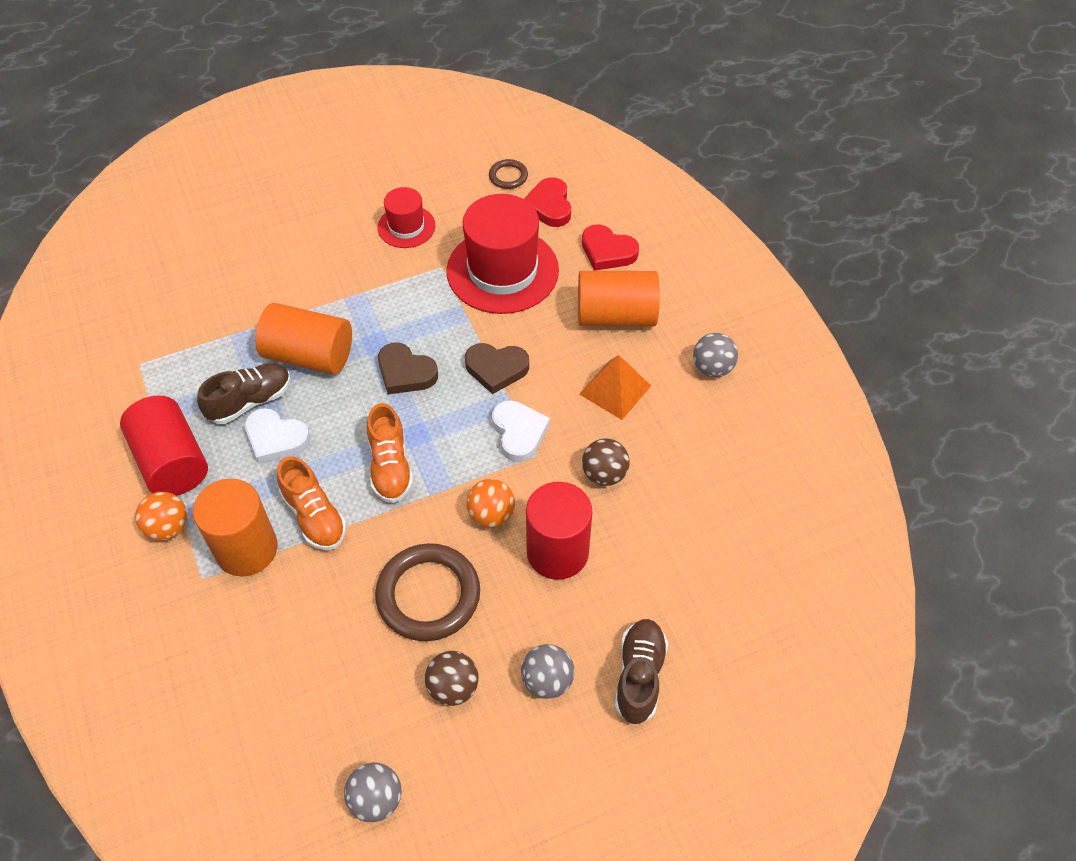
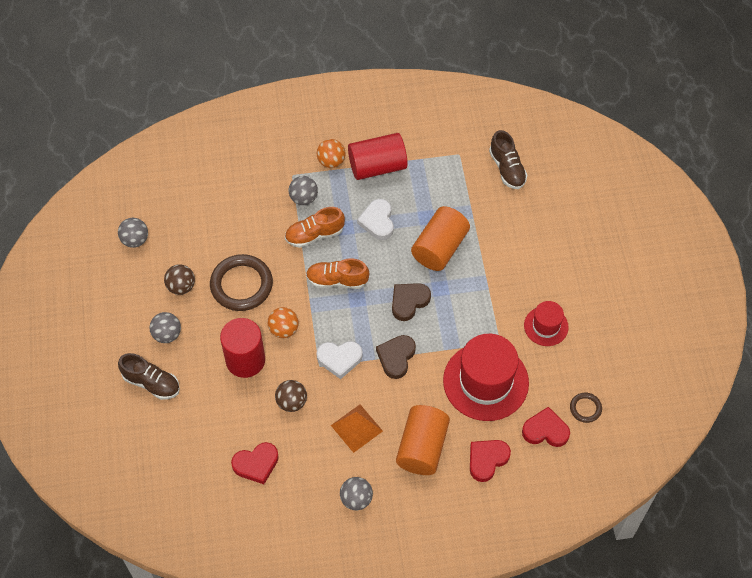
camera: 105 degrees right, 5 degrees up
(246, 549) = (303, 198): orange cylinder -> grey ball
(250, 401) = (411, 211): brown shoe -> brown shoe (507, 168)
(276, 439) = (377, 221): white heart -> white heart turned 45 degrees counterclockwise
(712, 492) = (256, 464): none -> red heart

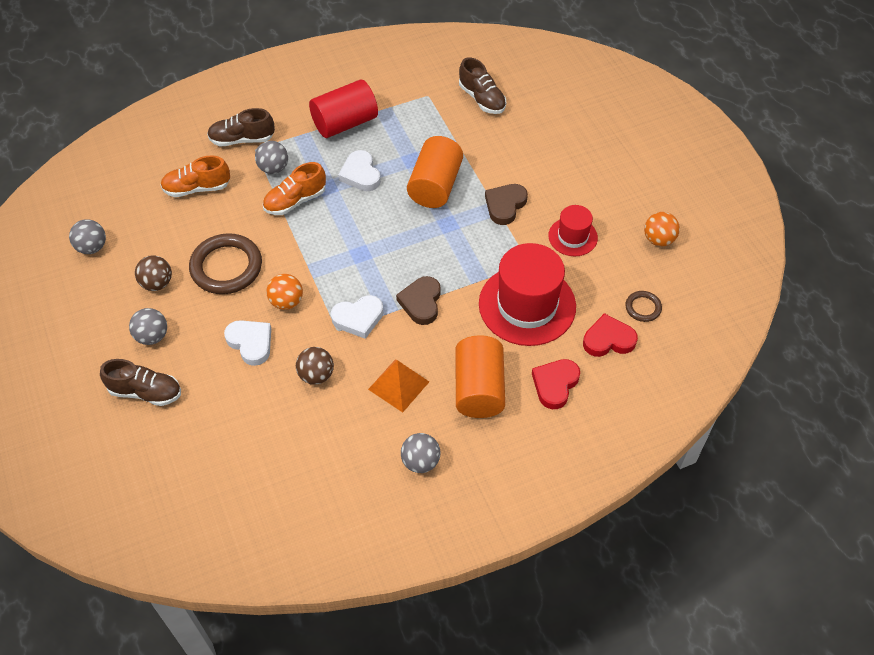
camera: 15 degrees left, 5 degrees down
(245, 360) = (251, 343): red cylinder -> white heart
(256, 464) = (293, 451): red heart -> none
(283, 163) = (242, 139): none -> brown shoe
(331, 161) = (294, 128): orange ball -> orange ball (658, 239)
(337, 280) = (333, 240): orange shoe -> orange shoe (197, 188)
(409, 302) = (418, 244): brown heart -> brown heart (505, 205)

